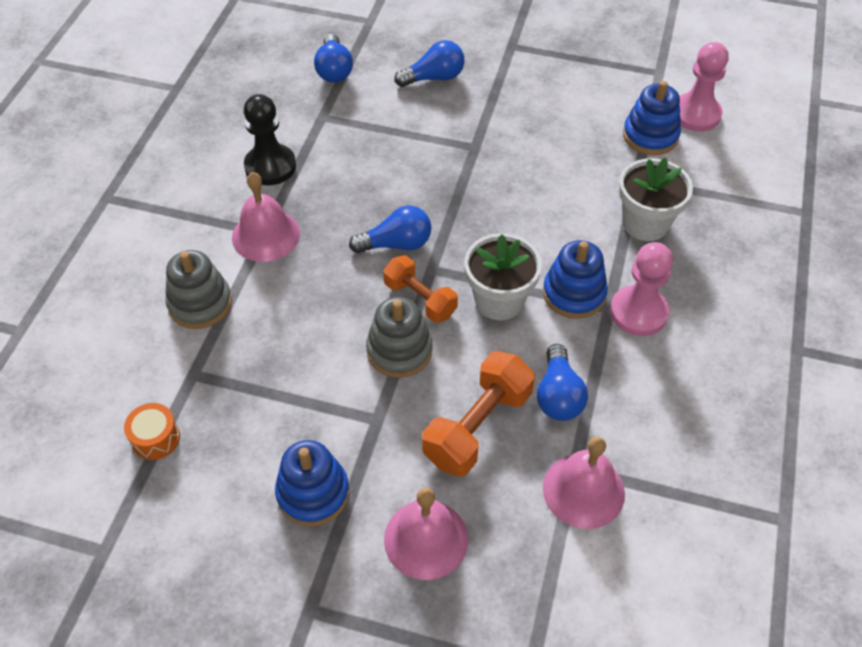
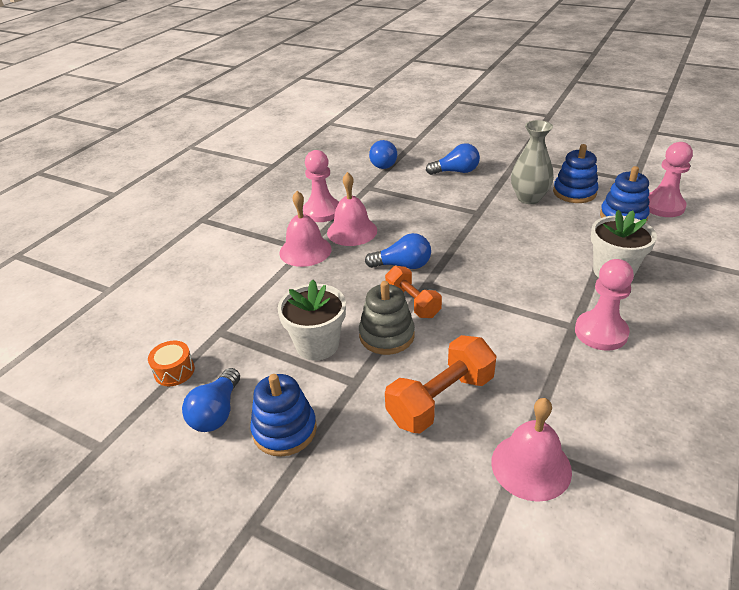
camera: 15 degrees right, 15 degrees down
(200, 303) = (242, 287): grey stacking toy -> none
(270, 166) = (322, 211): black pawn -> pink pawn
(426, 539) = (373, 483): pink bell -> pink bell (352, 231)
(499, 300) = (478, 310): white flower pot -> white flower pot (317, 345)
(534, 116) = (529, 198): none -> grey vase
(558, 395) = (518, 385): blue light bulb -> blue light bulb (217, 412)
(574, 294) = (544, 313): blue stacking toy -> blue stacking toy (574, 192)

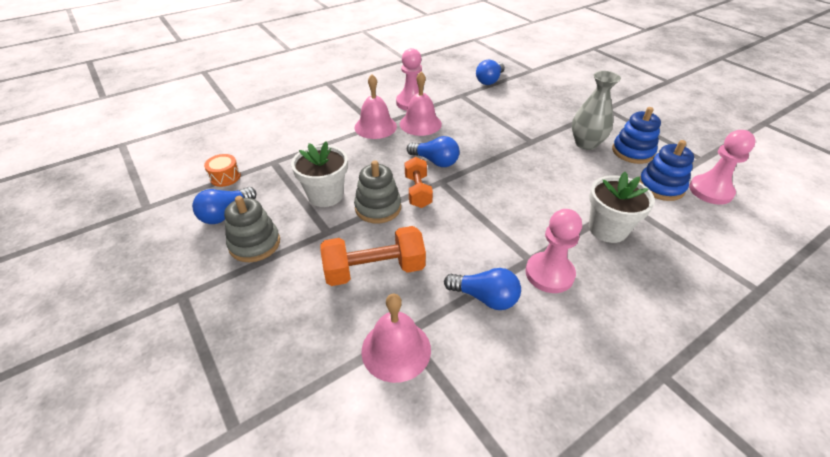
camera: 25 degrees right, 5 degrees up
(284, 430) = (255, 244): blue stacking toy -> grey stacking toy
(456, 171) = (542, 104): blue light bulb -> blue light bulb (485, 297)

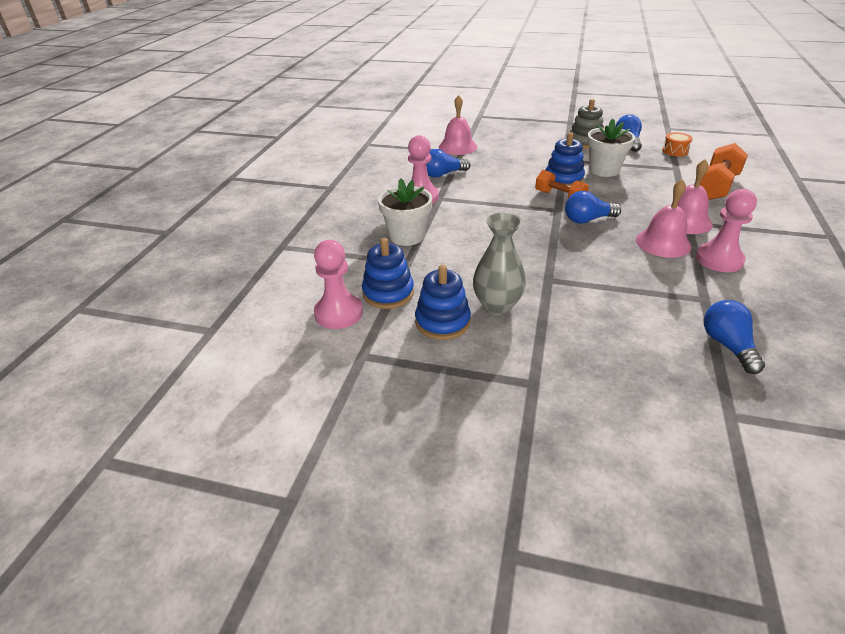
camera: 140 degrees right, 5 degrees down
(374, 270) = (512, 159): orange dumbbell -> orange dumbbell (715, 187)
(378, 208) = (563, 179): grey stacking toy -> blue stacking toy

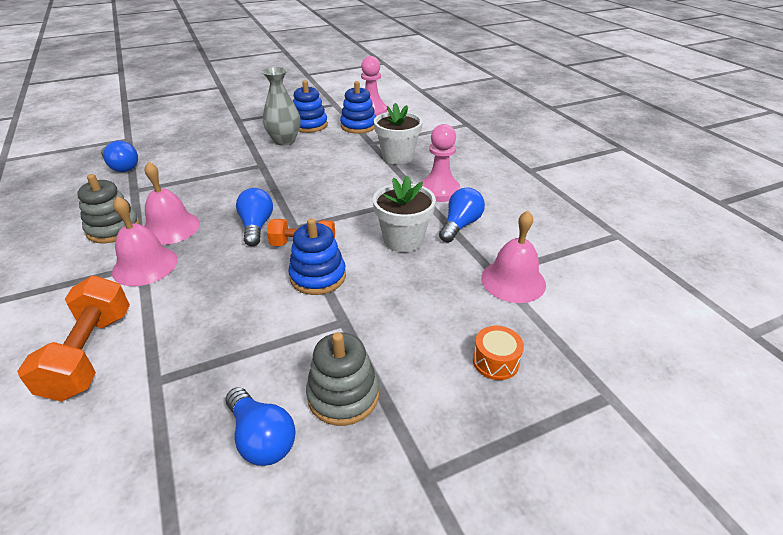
camera: 140 degrees right, 0 degrees up
(587, 220) = (256, 226): blue light bulb -> blue light bulb turned 45 degrees counterclockwise
(604, 170) = (272, 321): white flower pot -> white flower pot (403, 240)
(675, 151) = (156, 449): orange drum -> orange drum (495, 361)
(719, 259) = (113, 229): pink pawn -> grey stacking toy

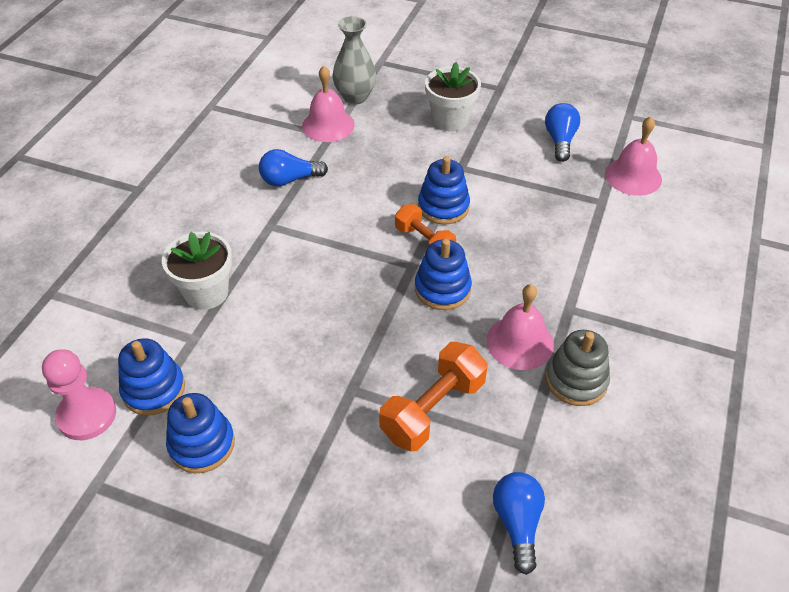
camera: 135 degrees left, 10 degrees up
(90, 353) = (637, 245): orange dumbbell -> orange dumbbell (433, 409)
(145, 265) = (566, 305): pink bell -> pink bell (633, 176)
(256, 226) = (442, 289): blue light bulb -> blue stacking toy
(284, 141) = (274, 426): grey vase -> grey vase (355, 97)
(343, 395) = (502, 133): grey stacking toy -> none
(403, 240) = (348, 195): white flower pot -> white flower pot (450, 120)
(439, 191) = (247, 221): pink pawn -> none
(495, 361) = (408, 100): orange drum -> none

